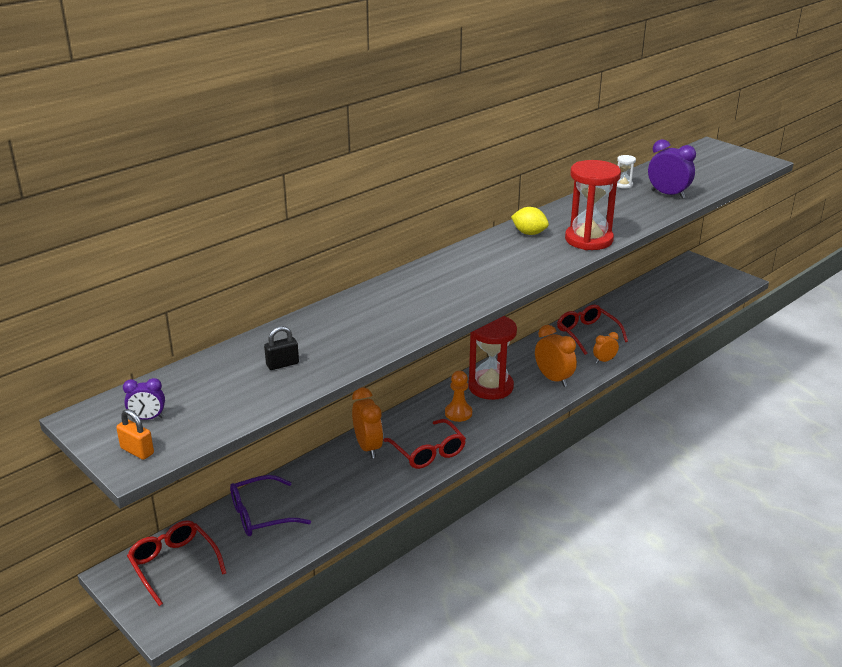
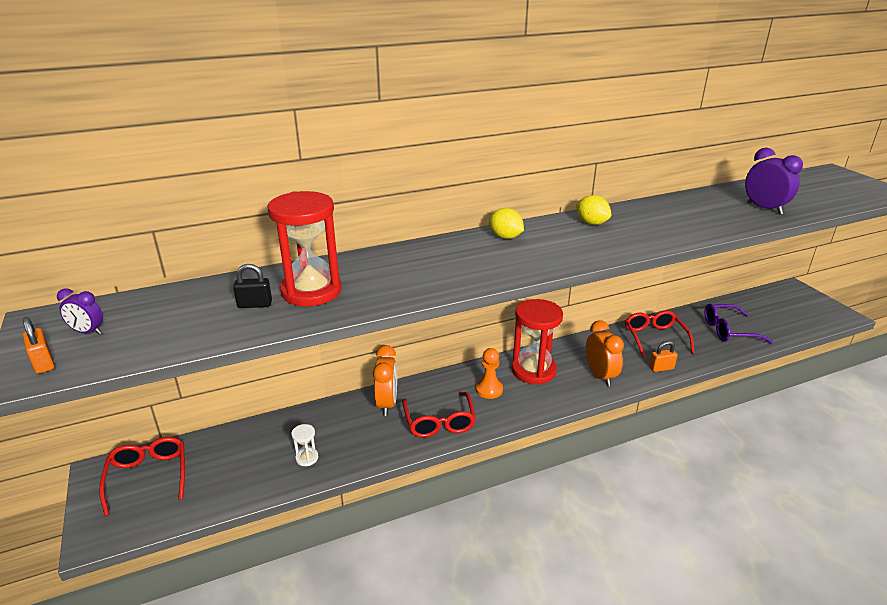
camera: 20 degrees right, 0 degrees up
(261, 515) = (253, 447): purple glasses -> purple glasses (728, 330)
(461, 260) = (505, 237): none -> yellow lemon
(588, 240) = (652, 238): red hourglass -> red hourglass (311, 291)
(604, 360) = (661, 368): orange clock -> orange padlock
(623, 185) = (718, 194): white hourglass -> white hourglass (307, 458)

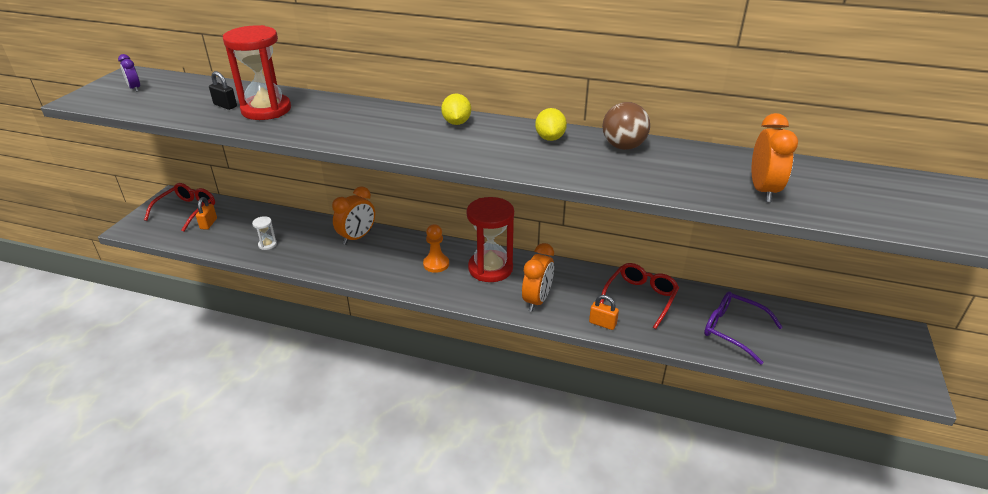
camera: 40 degrees right, 5 degrees up
(43, 363) = (94, 96): orange padlock -> orange padlock (208, 224)
(439, 422) = (370, 267): red glasses -> none
(644, 211) = (623, 147): none -> brown ball
(764, 208) = (763, 190): purple clock -> orange clock

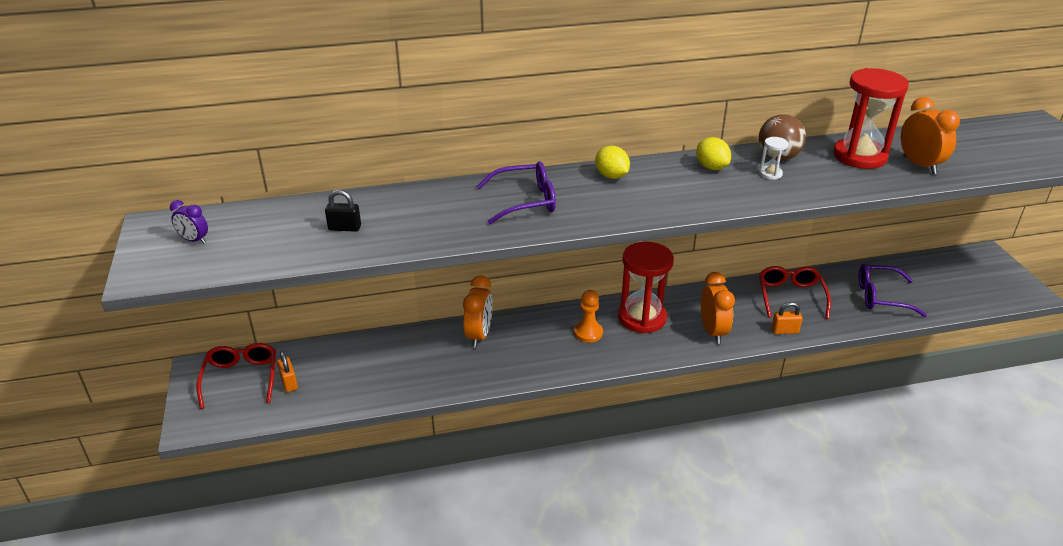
camera: 30 degrees left, 0 degrees up
(266, 110) = (400, 219): red hourglass -> red hourglass (859, 156)
(267, 245) = (390, 379): white hourglass -> white hourglass (770, 174)
(366, 122) = (525, 201): none -> purple glasses

